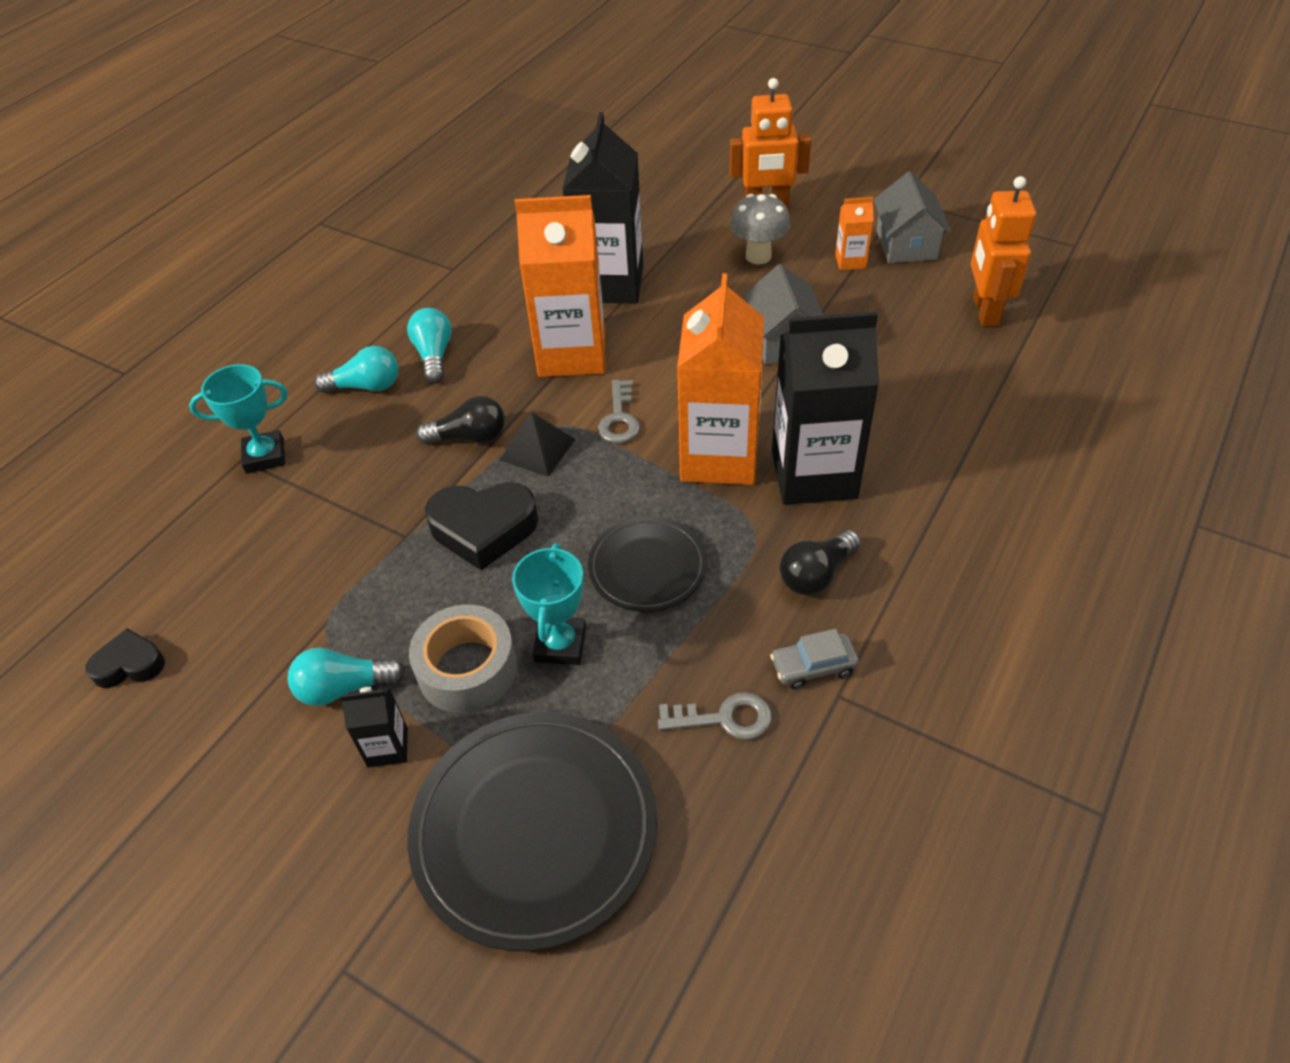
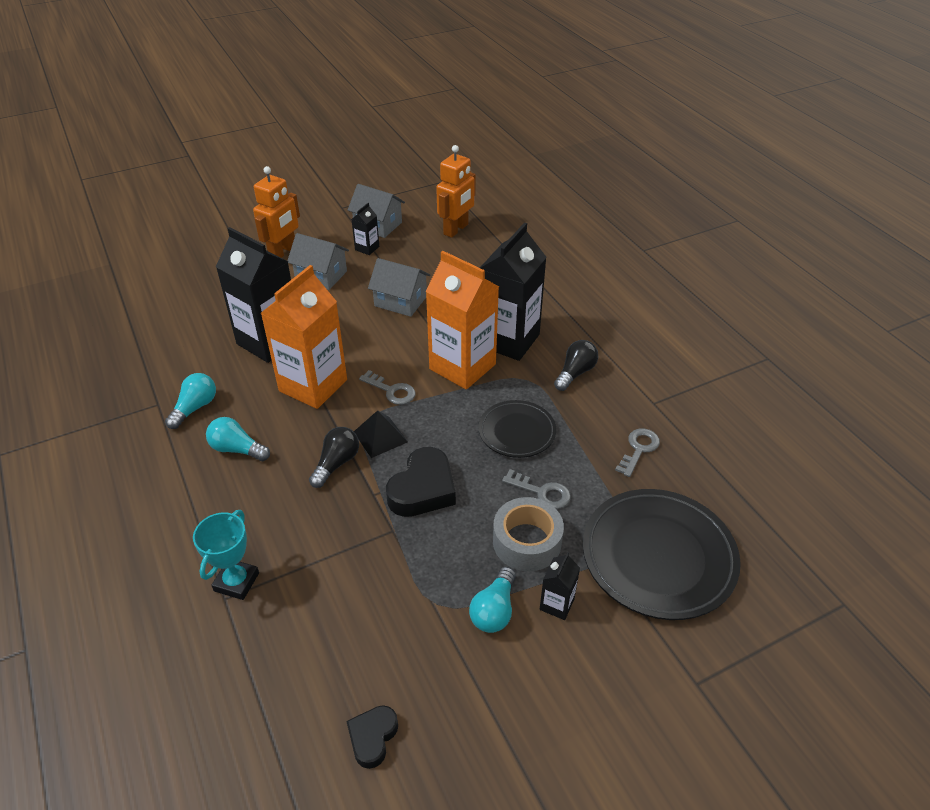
camera: 60 degrees left, 5 degrees down
(366, 386) = (227, 497): turquoise light bulb -> turquoise light bulb (195, 408)
(560, 644) = (541, 492): turquoise trophy -> grey key
(758, 256) = (321, 275): grey mushroom -> grey house
(813, 666) = (630, 403): grey car -> none
(816, 574) = (575, 373): black light bulb -> black light bulb turned 135 degrees counterclockwise
(850, 261) = (367, 248): orange carton -> black carton
(985, 311) = (456, 229): orange robot -> orange robot turned 90 degrees counterclockwise

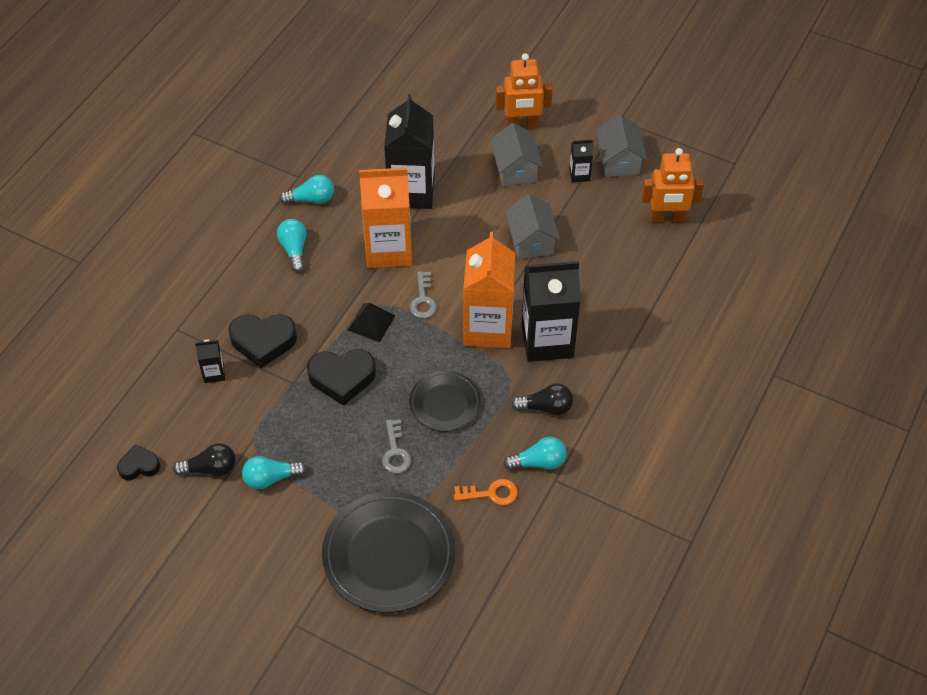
camera: 55 degrees right, 10 degrees up
(236, 582) = (192, 327): turquoise trophy -> none
(319, 529) = (263, 342): none -> black heart
(336, 463) = (326, 313): black light bulb -> black light bulb (210, 469)
(527, 542) = (342, 467): grey tape -> none
(557, 604) = (301, 512): black carton -> black carton (214, 373)
(628, 404) = (539, 462): none -> turquoise light bulb
(638, 449) = (491, 493): grey key -> orange key

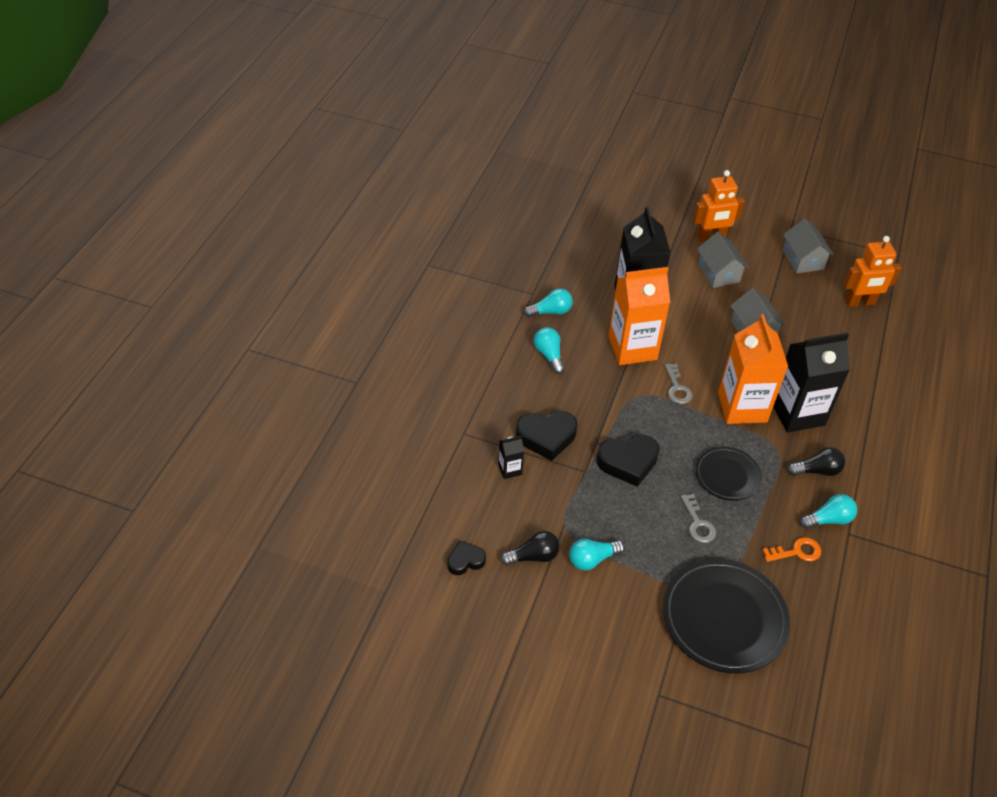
camera: 10 degrees left, 5 degrees down
(371, 322) = (638, 411): black pyramid -> none
(579, 175) = (774, 273): black carton -> none

